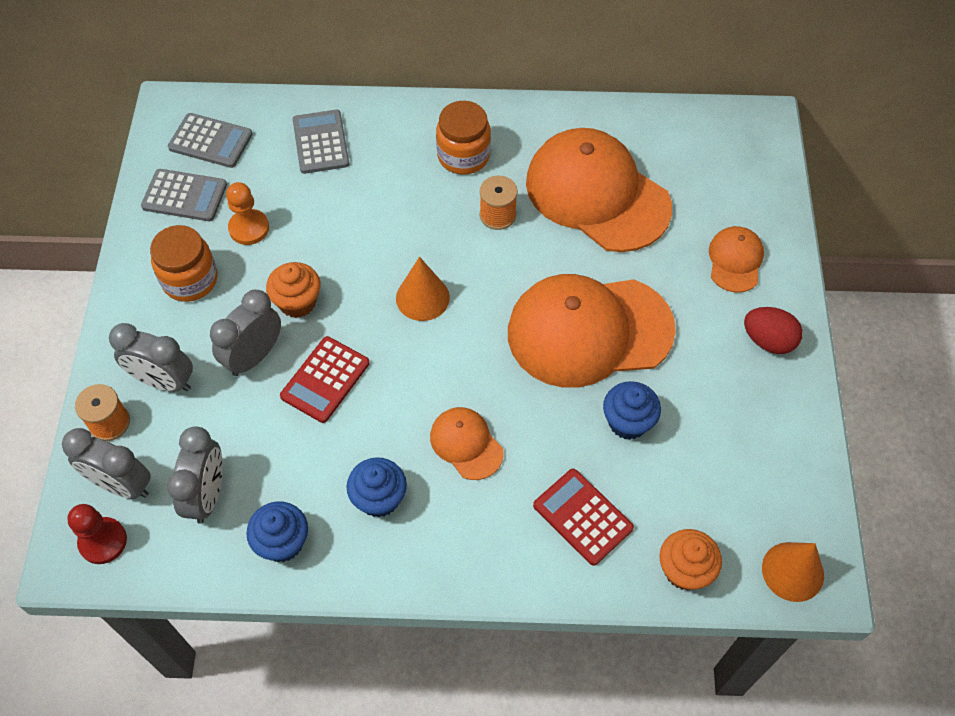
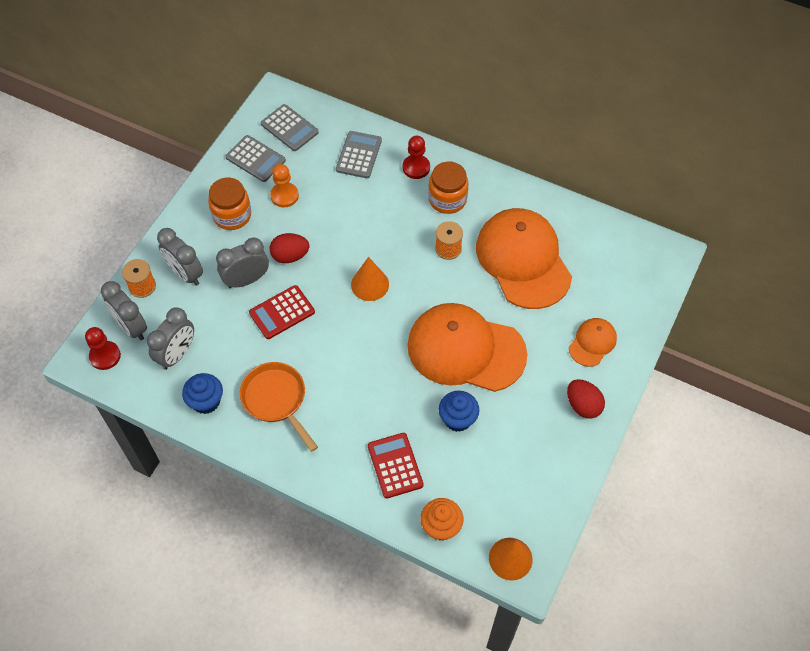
camera: 25 degrees right, 0 degrees up
(297, 302) = (290, 256): orange cupcake -> red egg
(379, 498) = (276, 400): blue cupcake -> orange pan
(403, 132) = (416, 168): none -> red pawn
(466, 444) = (347, 389): orange cap -> none

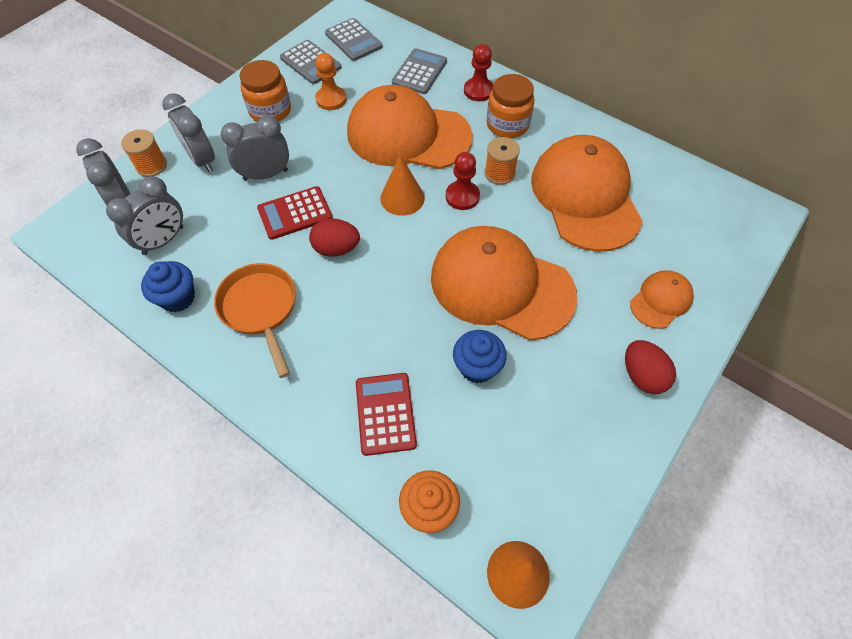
camera: 10 degrees right, 0 degrees up
(105, 356) = (83, 231): red pawn -> red pawn (462, 196)
(290, 256) = (320, 157): red egg -> red egg (336, 249)
(362, 222) = (408, 135): none -> orange cap

